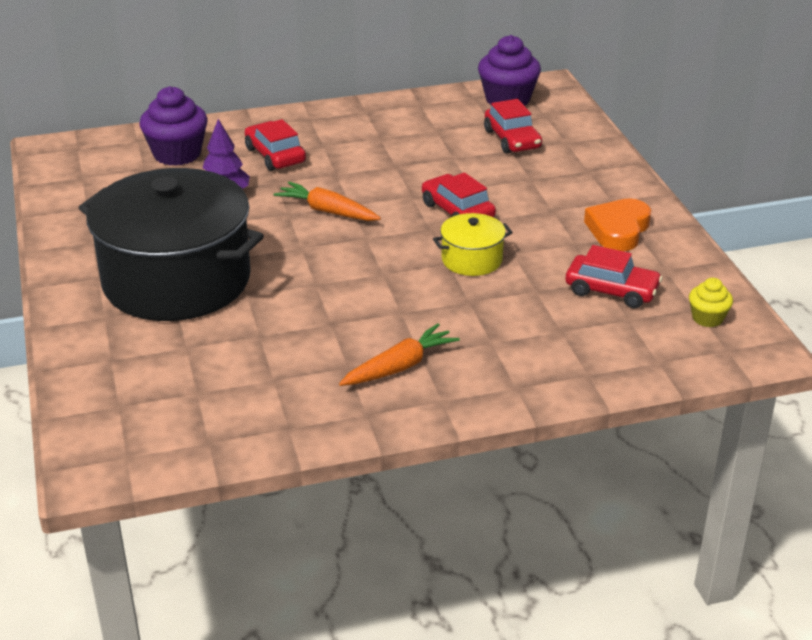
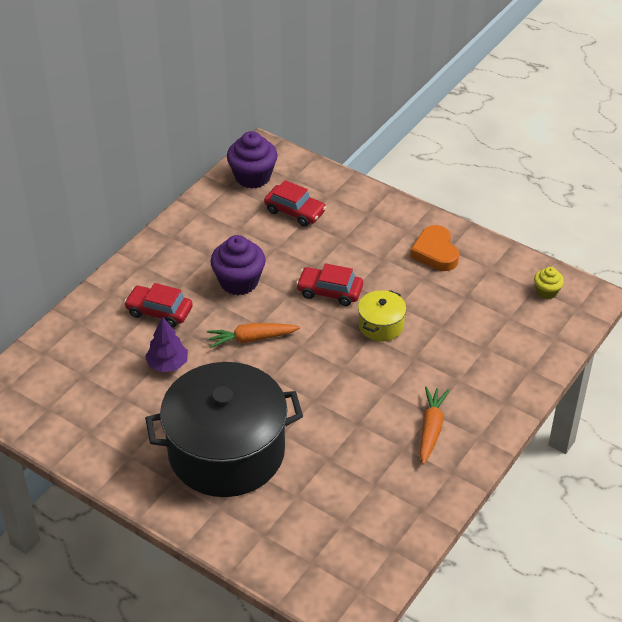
camera: 40 degrees left, 10 degrees up
(177, 154) = (89, 349): purple cupcake -> purple cupcake (239, 282)
(611, 290) = (480, 302): red car -> none

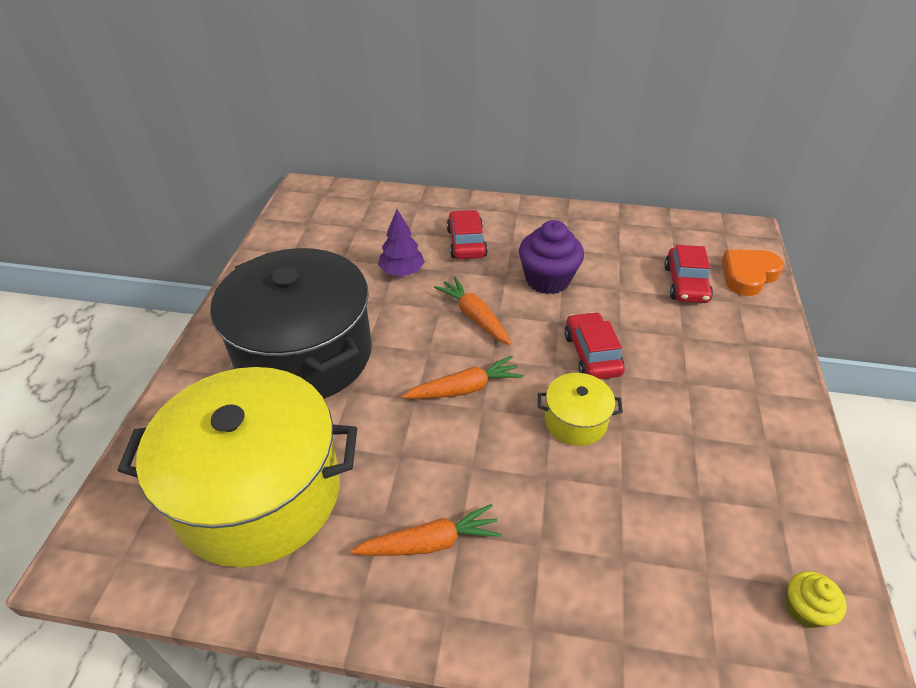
camera: 65 degrees right, 0 degrees up
(252, 177) = (702, 238): purple cupcake -> none
(320, 370) = (464, 388): none -> orange carrot
(347, 506) = (259, 492): none -> yellow pot
(435, 252) = (747, 433): orange heart -> orange heart (748, 275)

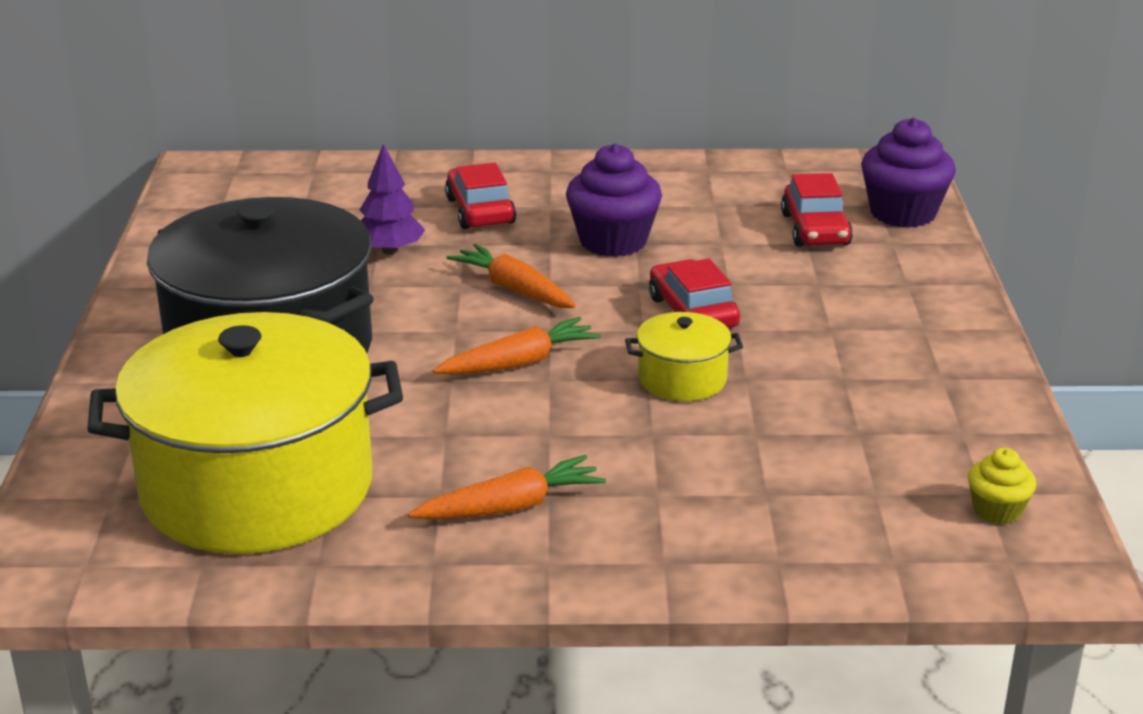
camera: 10 degrees left, 15 degrees down
(748, 275) = (903, 213): orange heart -> purple cupcake

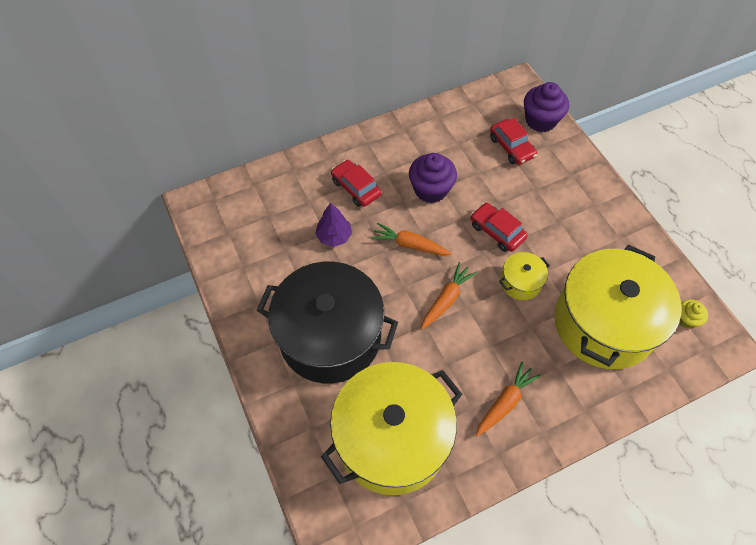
camera: 25 degrees left, 30 degrees up
(807, 468) = (603, 323): none -> yellow pot

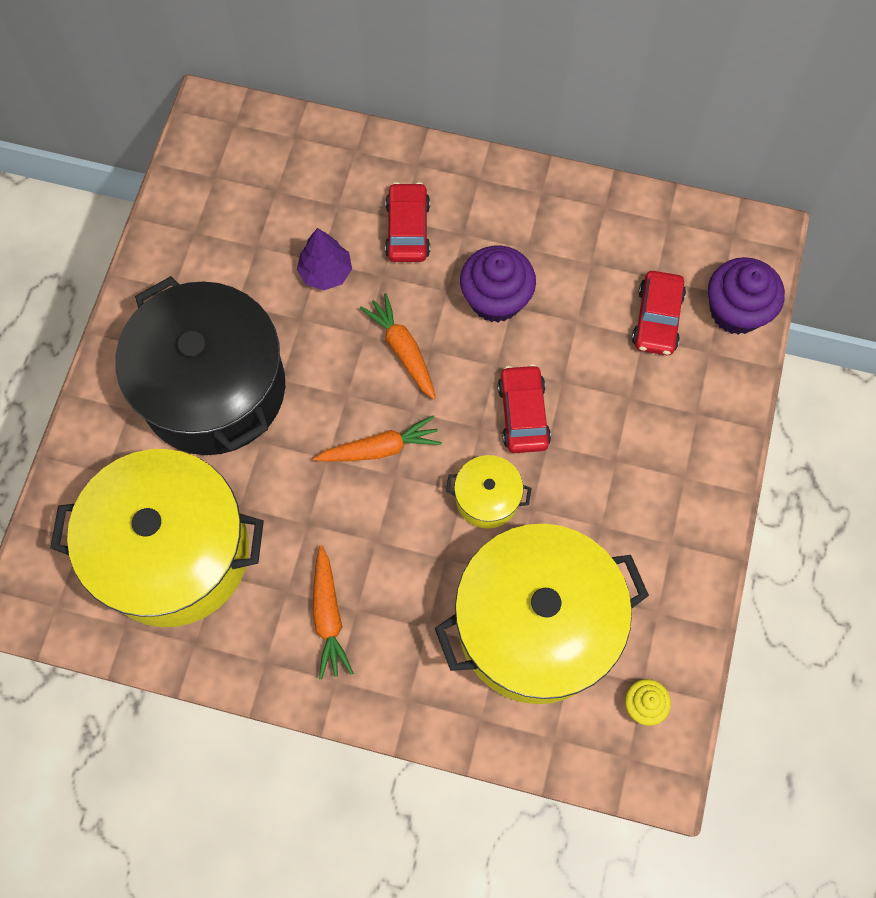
camera: 40 degrees right, 10 degrees up
(505, 402) = (328, 616): orange carrot -> orange carrot turned 90 degrees clockwise

